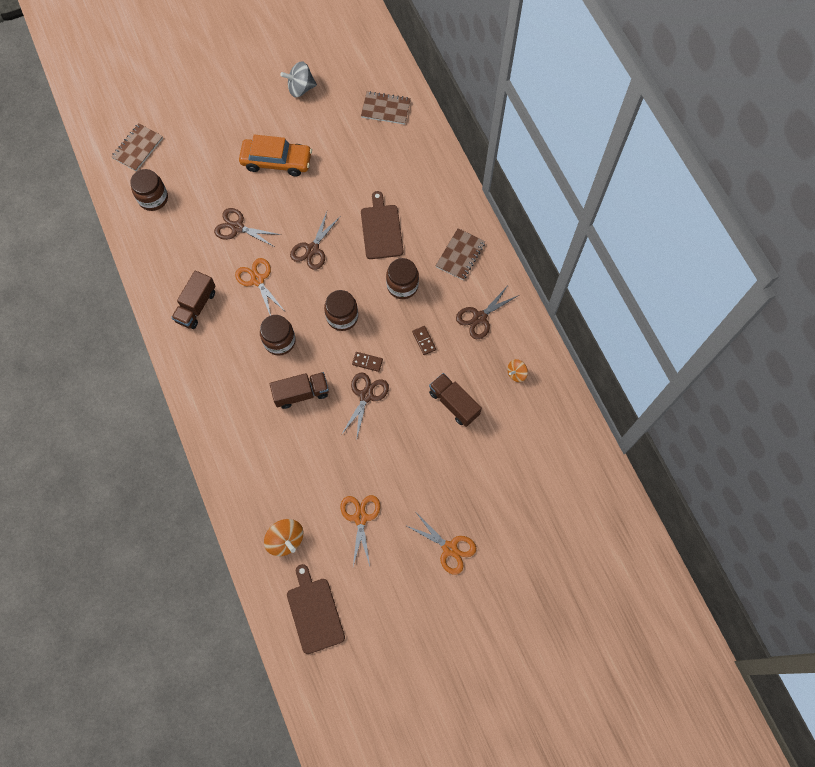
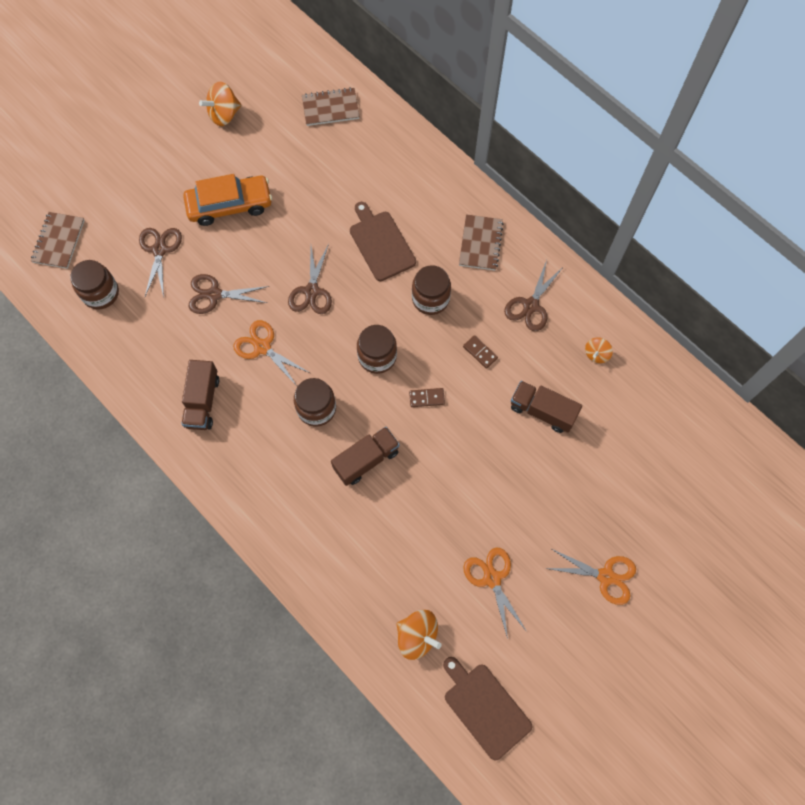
camera: 20 degrees left, 0 degrees up
(300, 88) = (224, 114): grey spinning top -> orange spinning top
(366, 396) = (441, 437): brown scissors -> brown scissors (159, 250)

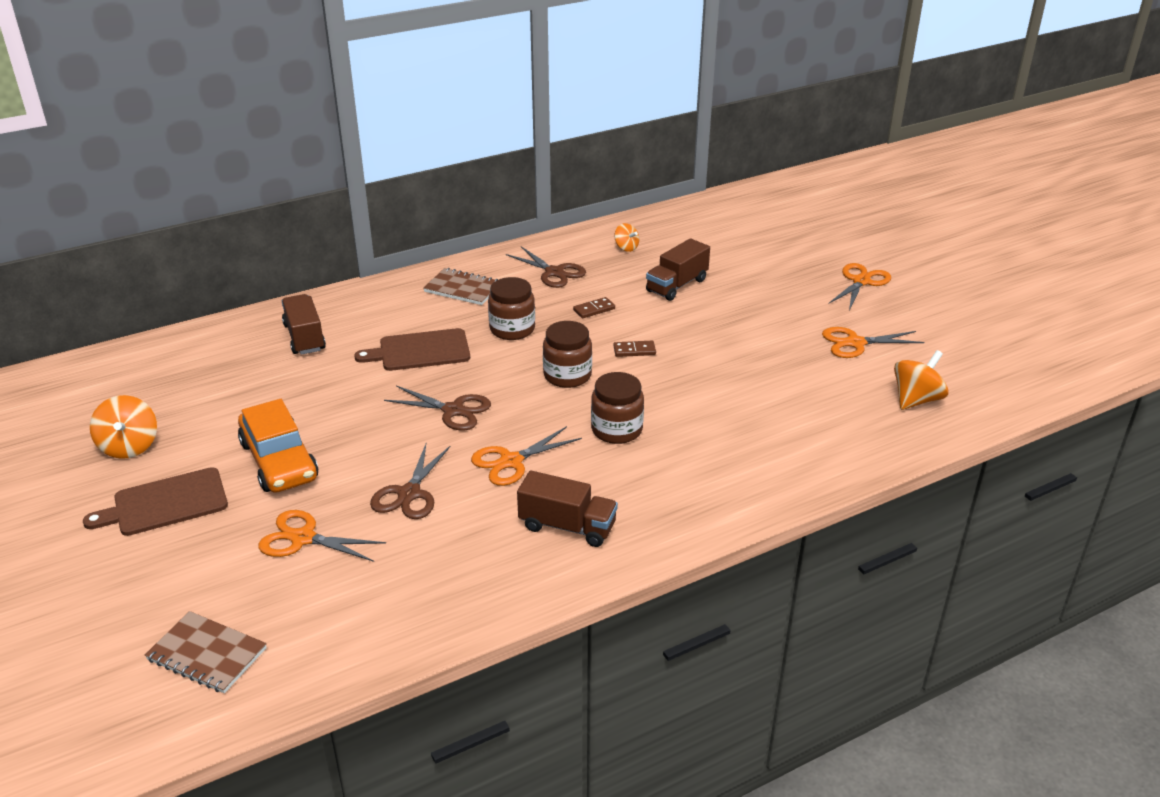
camera: 75 degrees left, 35 degrees down
(100, 293) = (336, 613): brown jar -> none
(159, 250) = (303, 538): brown scissors -> orange scissors
(230, 205) = (279, 461): orange car -> orange car turned 150 degrees clockwise
(330, 108) = (202, 359): brown notebook -> none
(366, 460) = (697, 403): brown truck -> brown truck (304, 337)
(426, 398) = (634, 350): brown domino -> brown domino turned 75 degrees clockwise
(485, 708) = (996, 369): brown cutting board -> brown cutting board (165, 503)

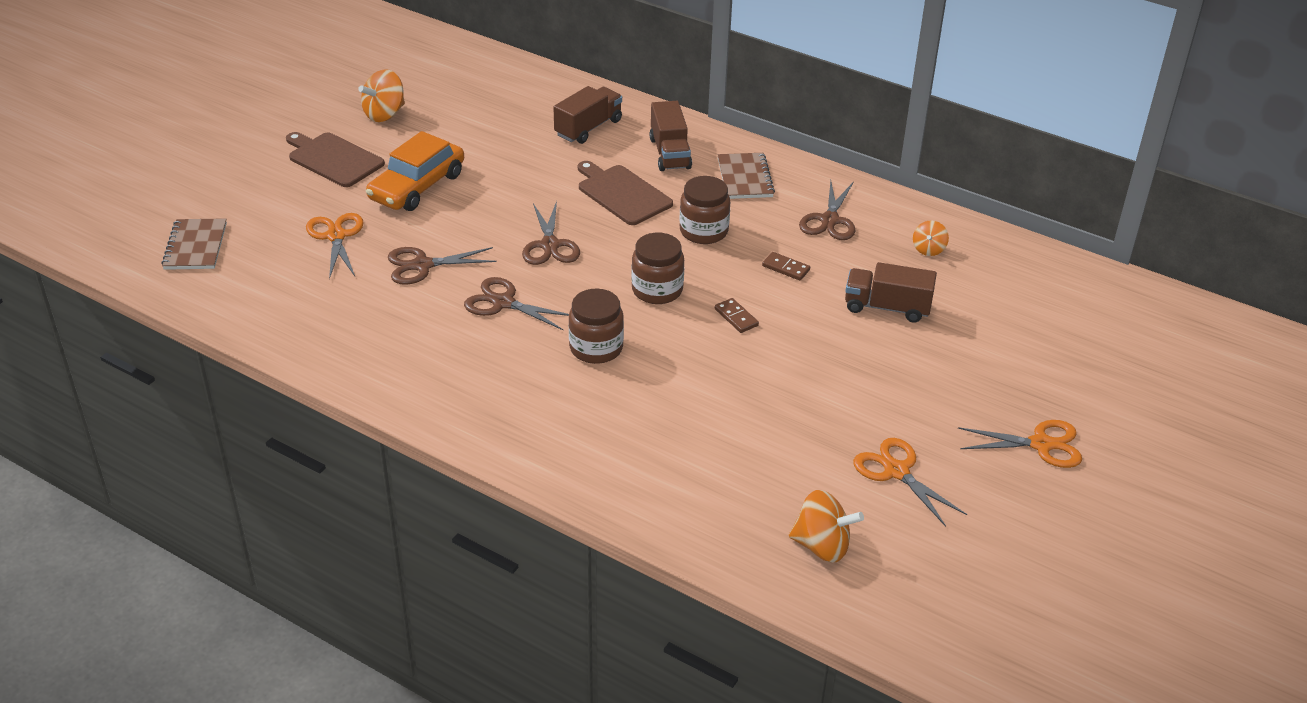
camera: 60 degrees right, 5 degrees up
(511, 461) = (503, 303): orange scissors -> brown scissors
(567, 526) = (439, 364): brown truck -> brown truck (670, 153)

